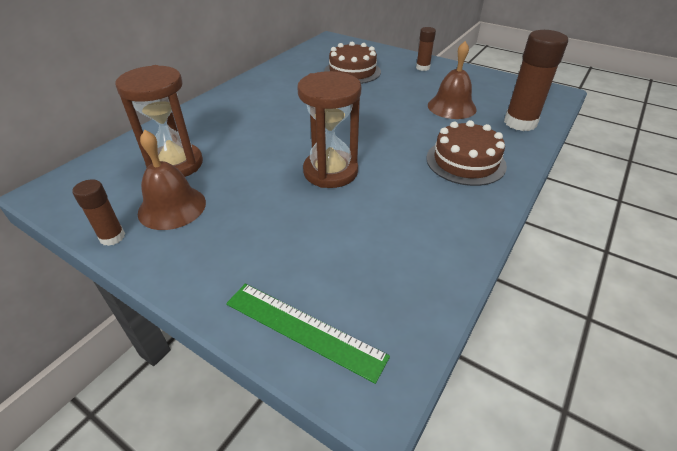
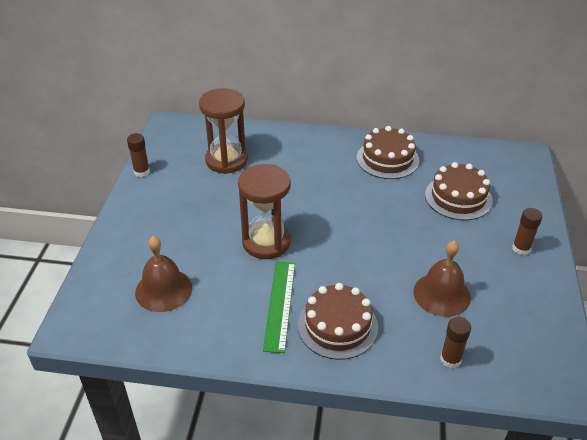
camera: 65 degrees right, 0 degrees up
(172, 207) = (180, 181): brown bell -> brown bell (163, 290)
(278, 83) = (387, 159): none -> brown cake
(303, 329) = (102, 284): green ruler -> green ruler (280, 305)
(520, 123) = (450, 359): brown glue stick -> brown glue stick, size x0.54

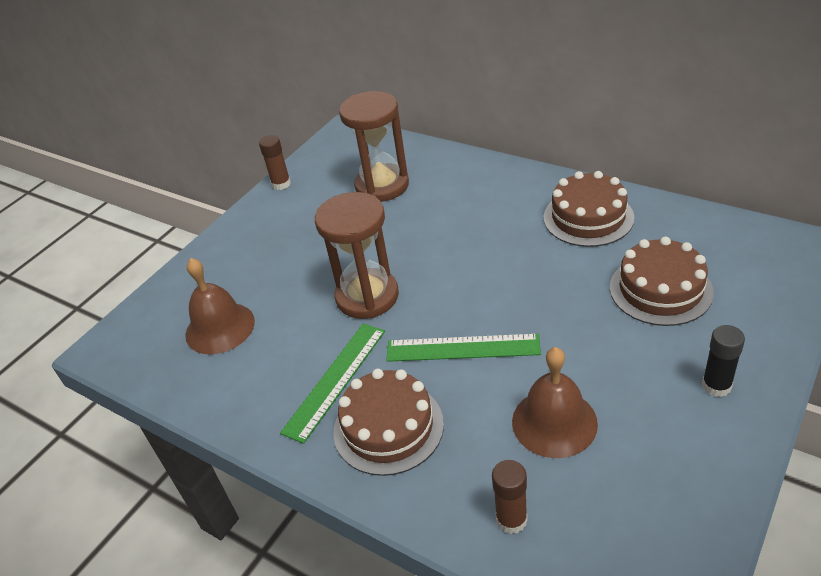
camera: 30 degrees right, 0 degrees up
(356, 262) = (462, 348): none -> green ruler
(521, 248) = (716, 386): brown glue stick -> black glue stick

